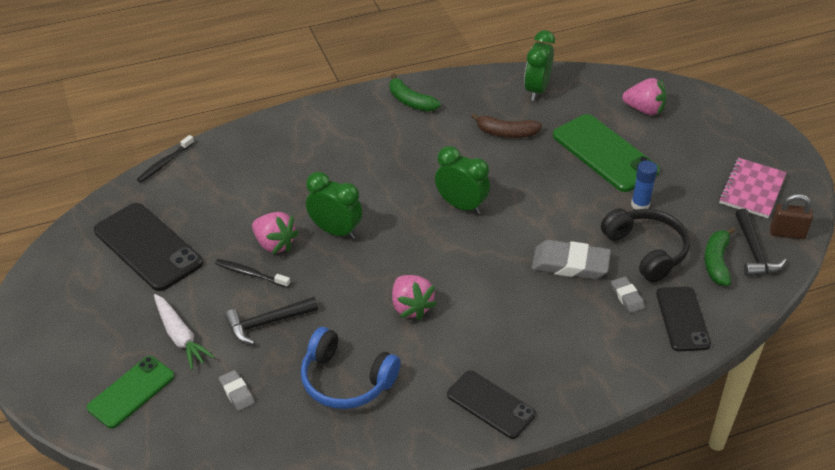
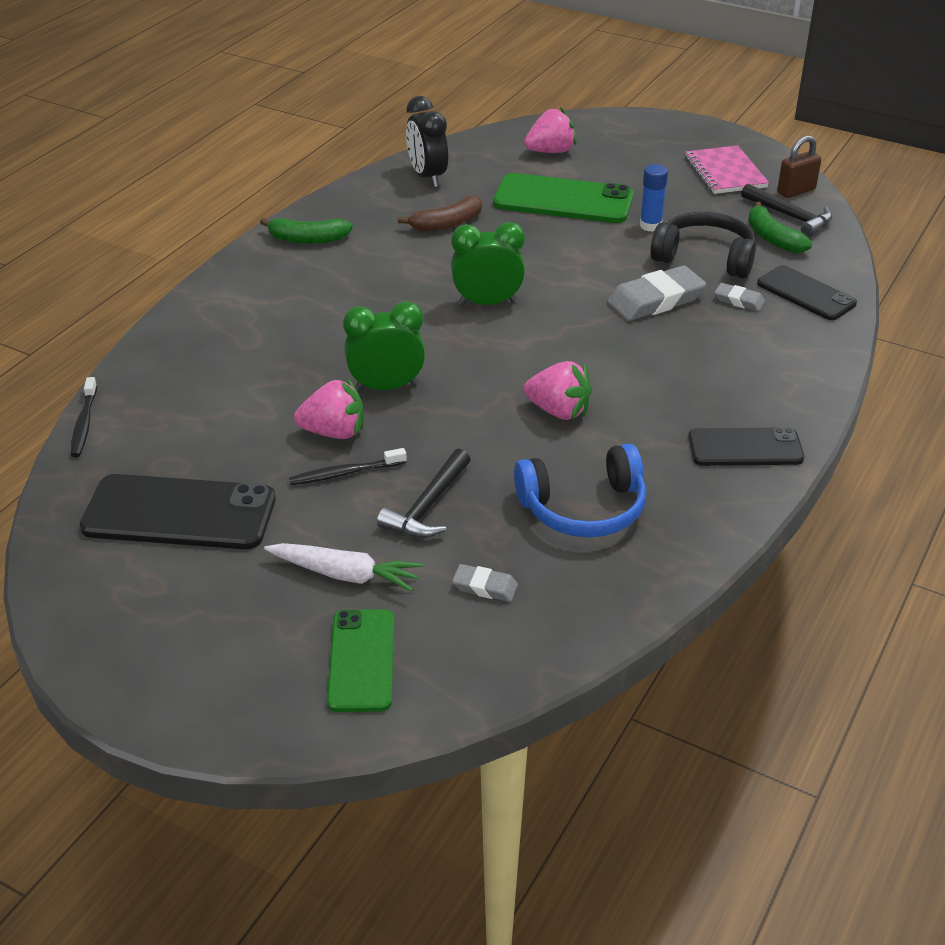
camera: 40 degrees left, 5 degrees down
(536, 90) = (427, 177): green clock -> black clock

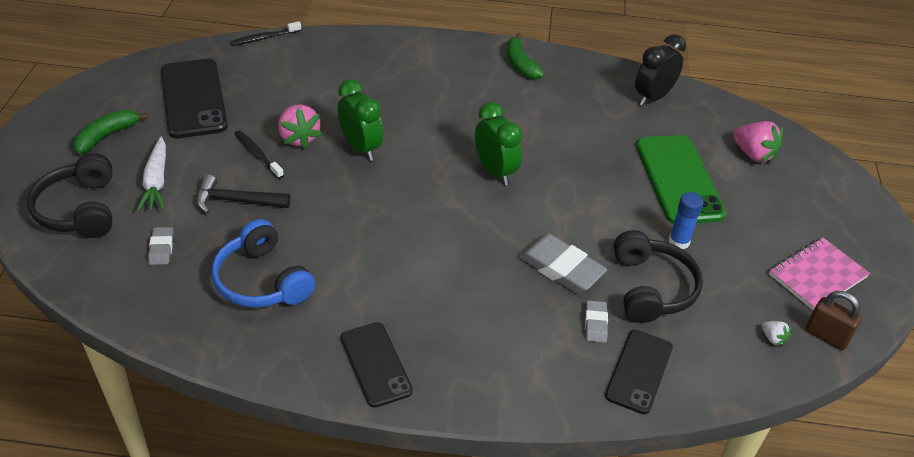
camera: 65 degrees right, 5 degrees up
(362, 660) = (79, 209): green phone -> black headphones
(447, 224) = (591, 124): brown banana -> none
(558, 411) = (374, 242): pink strawberry -> none
(772, 238) = (721, 331): green banana -> green banana (107, 136)
(790, 216) = (773, 338): black hammer -> white strawberry

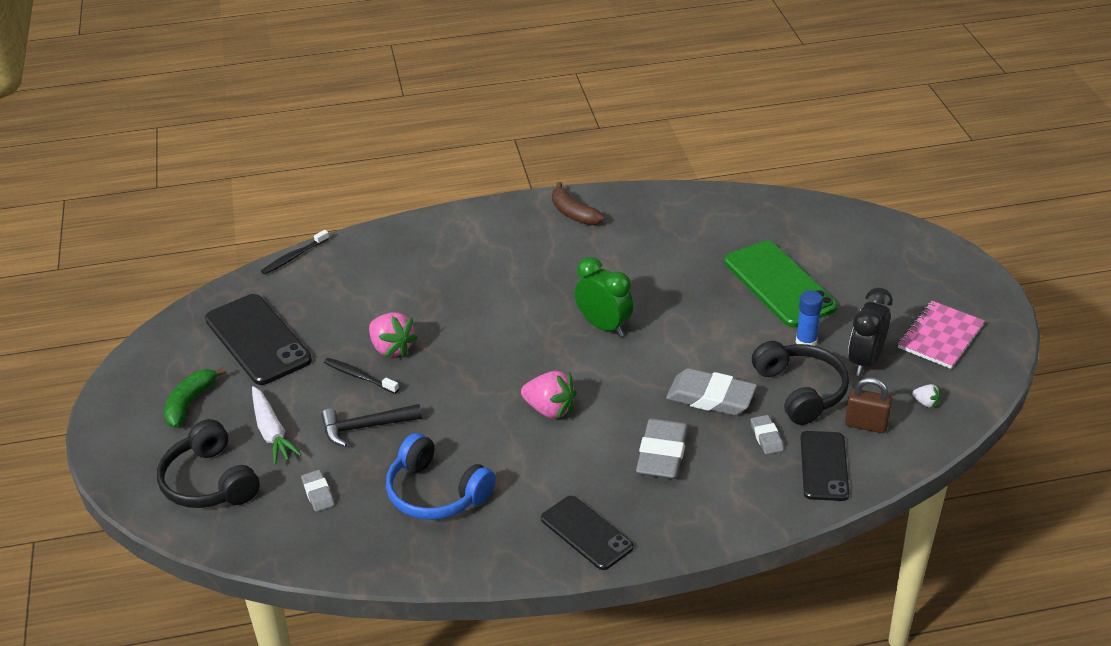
camera: 15 degrees left, 5 degrees down
(361, 148) = (460, 341): green clock -> none
(486, 309) = (662, 454): none -> grey eraser
(520, 64) = (573, 213): green banana -> brown banana
(653, 97) = (718, 212): black clock -> black clock (865, 361)
(753, 154) = (836, 241): pink strawberry -> pink strawberry (550, 409)
(826, 336) = (969, 386): brown padlock -> brown padlock (866, 425)

